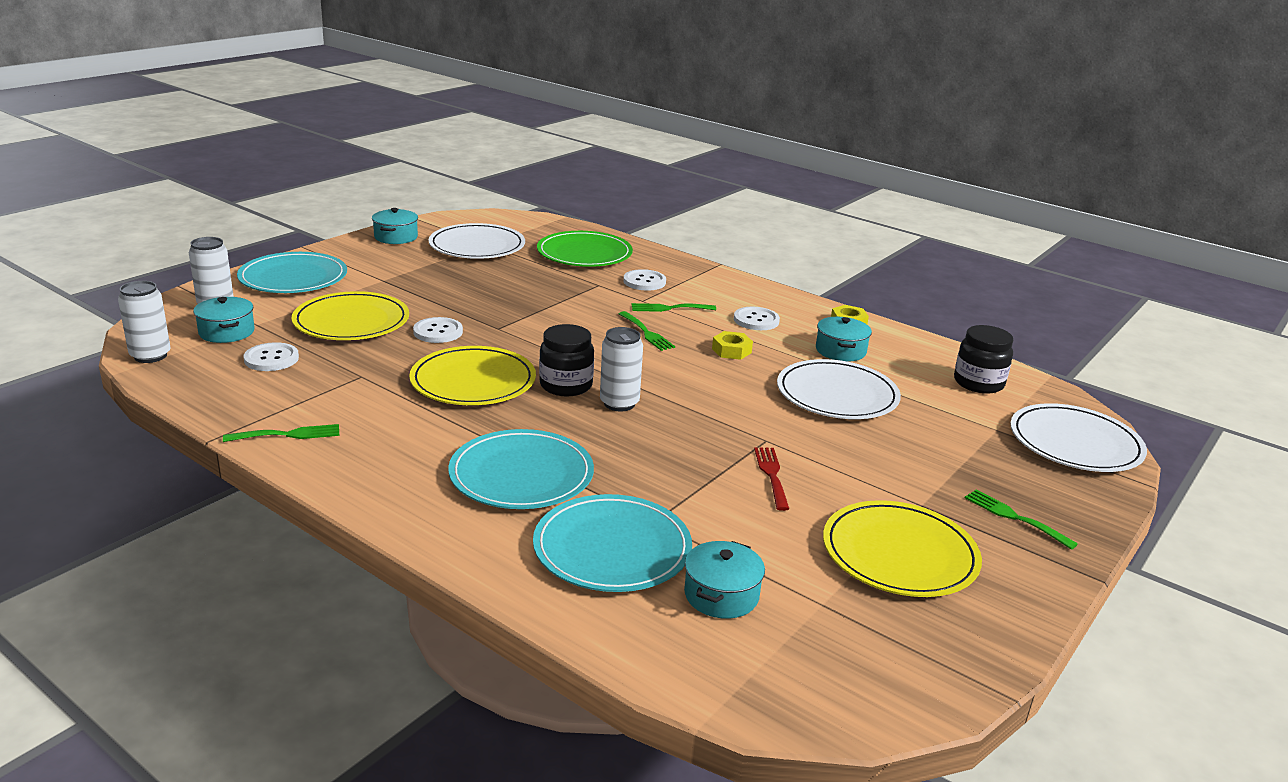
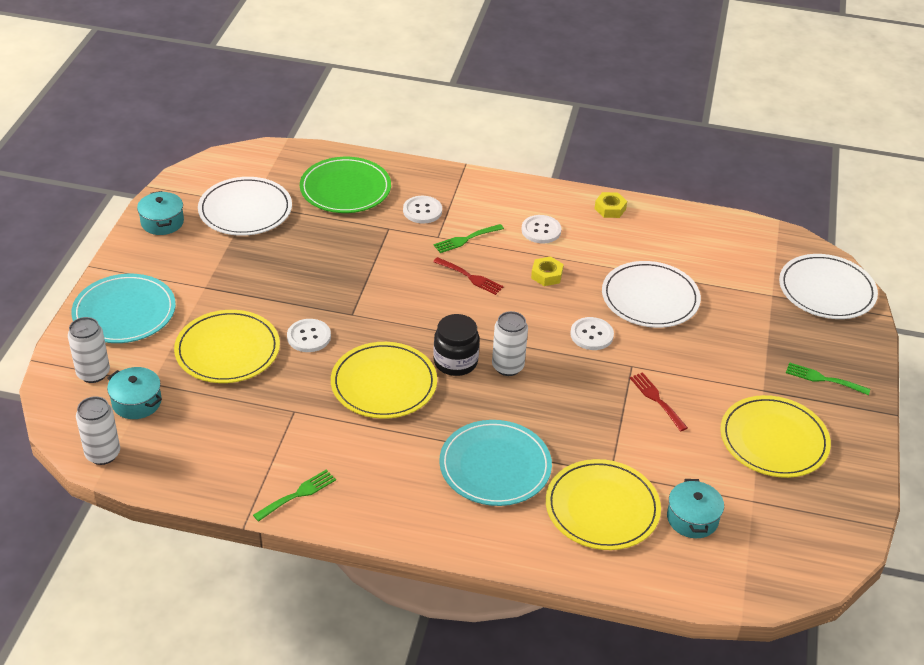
camera: 25 degrees left, 15 degrees up
(271, 359) = (205, 419): white button -> white button (591, 335)
(612, 548) = (602, 508): turquoise plate -> yellow plate
(647, 333) = (470, 277): green fork -> red fork
(840, 351) = (624, 245): turquoise pot -> none
(978, 383) = (736, 248): black jar -> none

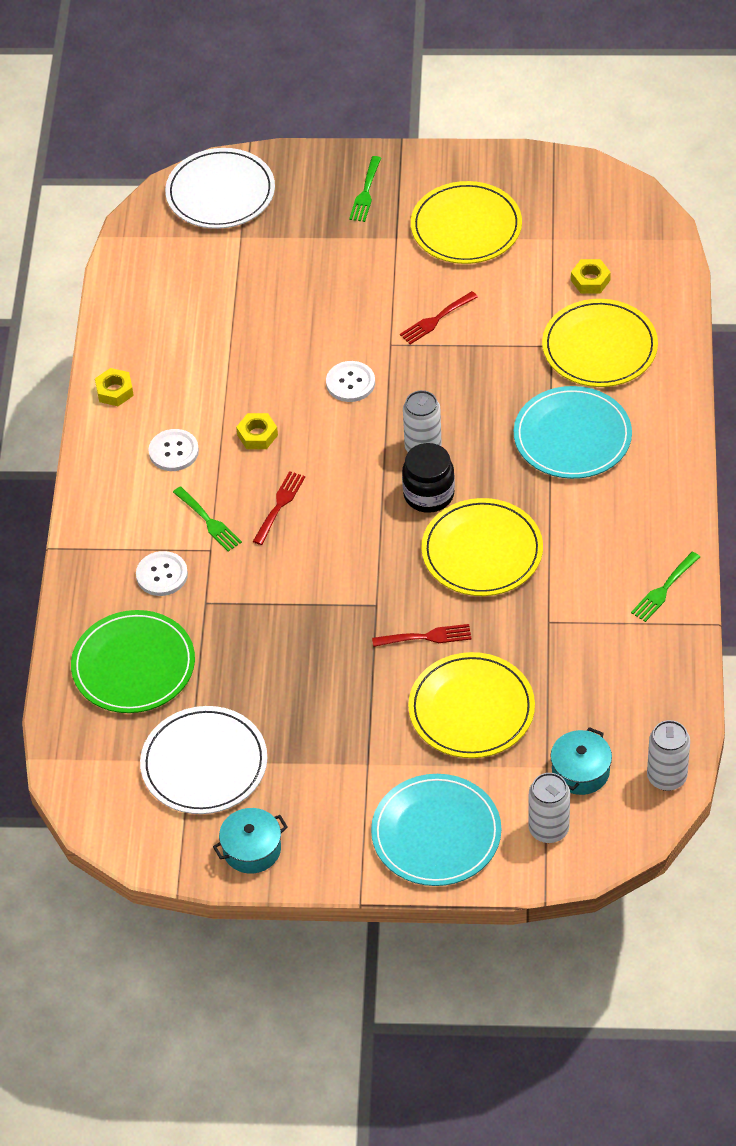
camera: 95 degrees left, 10 degrees up
(298, 494) = (664, 589): green fork -> green fork turned 90 degrees counterclockwise
(309, 337) = (426, 637): white button -> red fork
(650, 298) = (274, 339): white plate -> none
(692, 518) = (590, 280): turquoise pot -> yellow nut

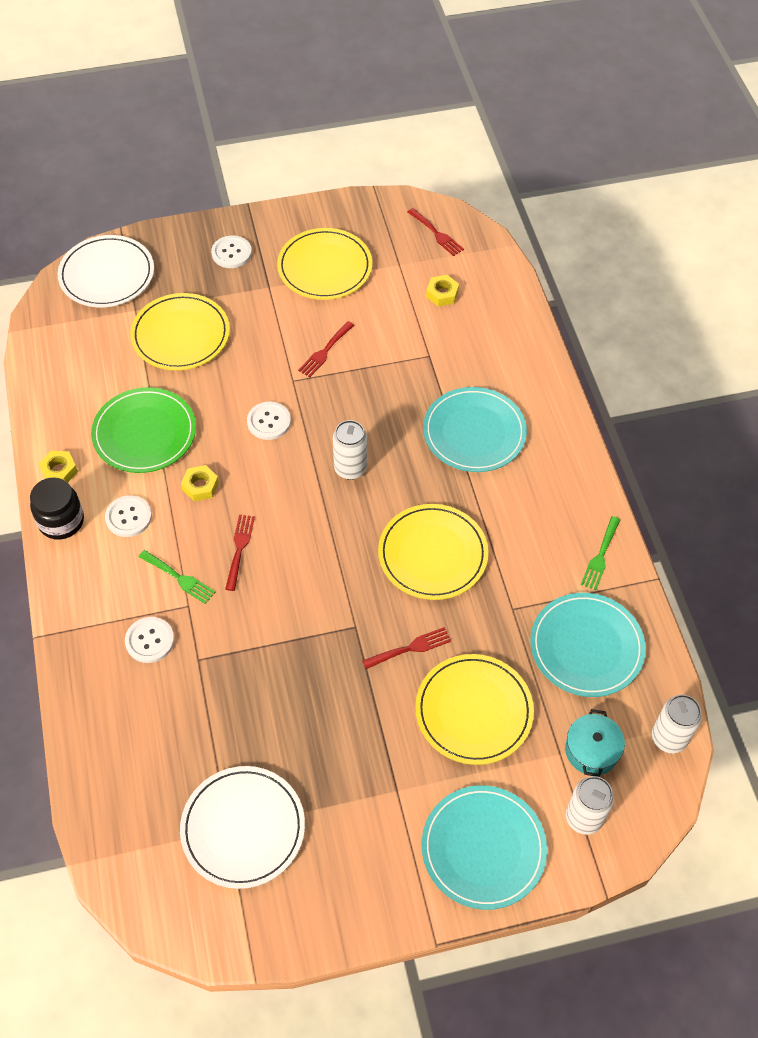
camera: 20 degrees left, 5 degrees up
(133, 665) = (147, 740): green plate -> green plate (144, 433)
(252, 849) = (315, 910): turquoise pot -> none
(365, 192) = (231, 253): green fork -> white button
(429, 494) = (369, 510): black jar -> black jar (61, 521)
(599, 347) = (469, 349): yellow plate -> yellow plate (180, 335)
(608, 211) = (436, 234): none -> red fork
(613, 674) = (586, 647): none -> turquoise plate

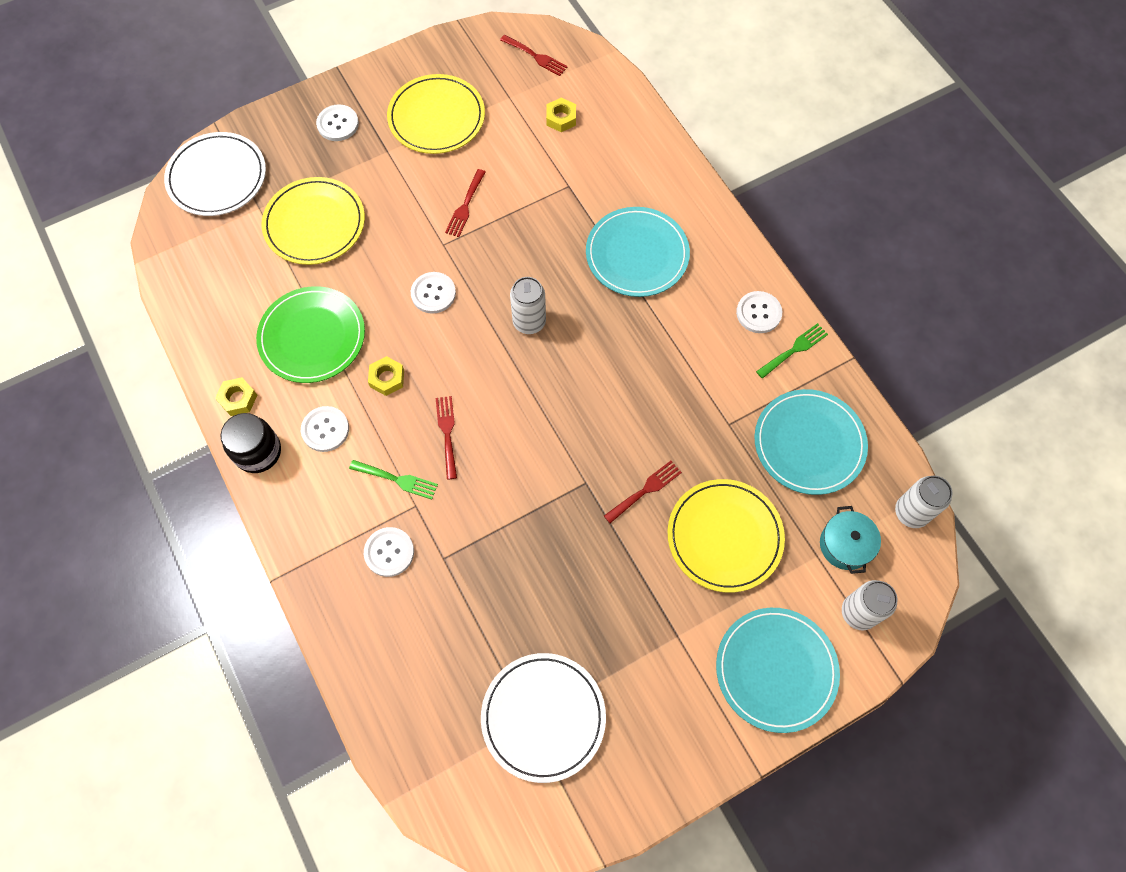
camera: 15 degrees left, 10 degrees up
(432, 554) = (636, 389): yellow plate -> none
(576, 514) = (758, 313): none -> white button
(600, 556) = (794, 349): green fork -> green fork turned 135 degrees counterclockwise

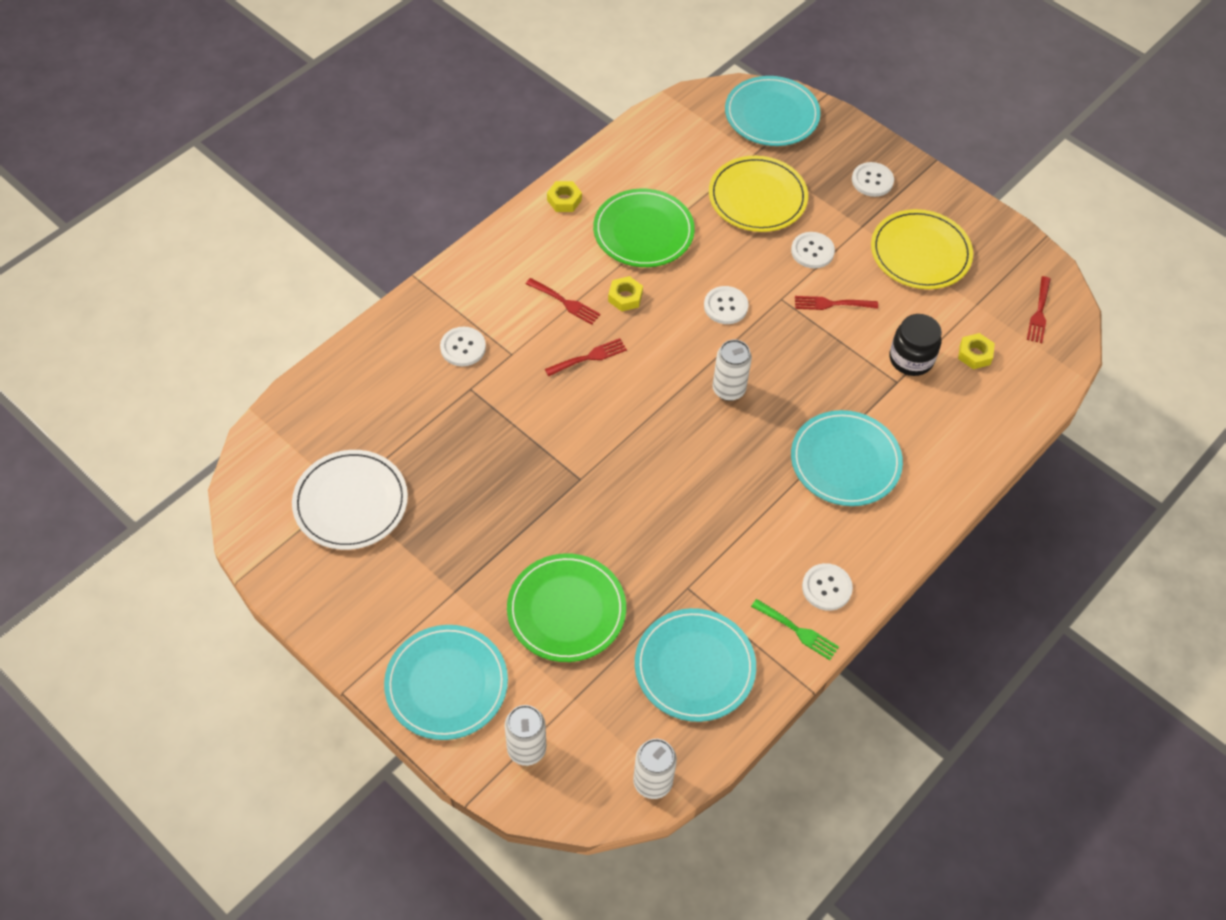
camera: 70 degrees right, 10 degrees down
(217, 177) = (771, 115): white plate -> turquoise plate
(258, 452) = (521, 229): black jar -> black jar (911, 359)
(325, 429) = (559, 268): white button -> white button (812, 251)
(397, 479) = (531, 333): green fork -> none
(645, 490) = (590, 530): red fork -> red fork (565, 302)
(724, 536) = (566, 610): yellow plate -> green plate
(845, 545) = (595, 723): turquoise pot -> none

